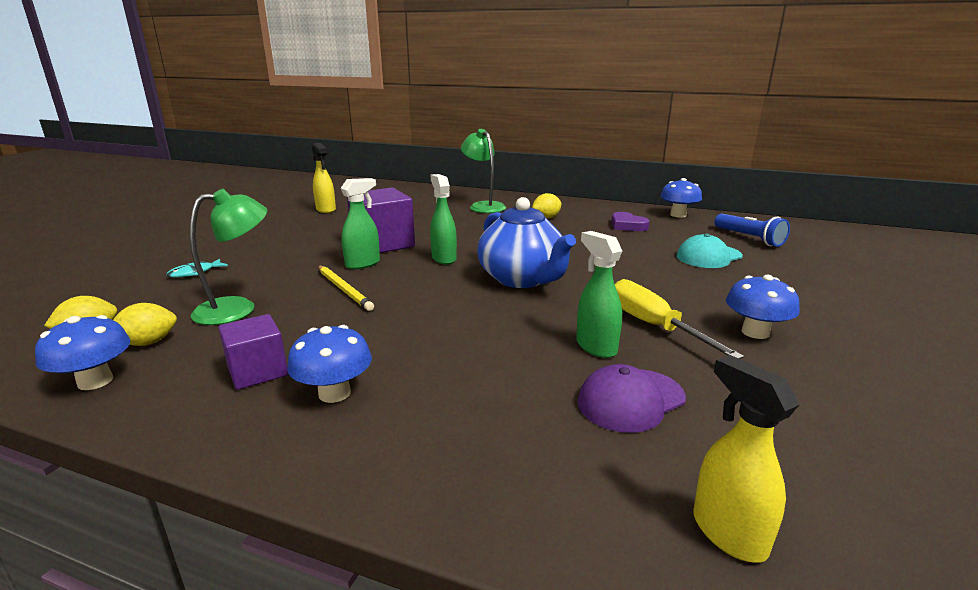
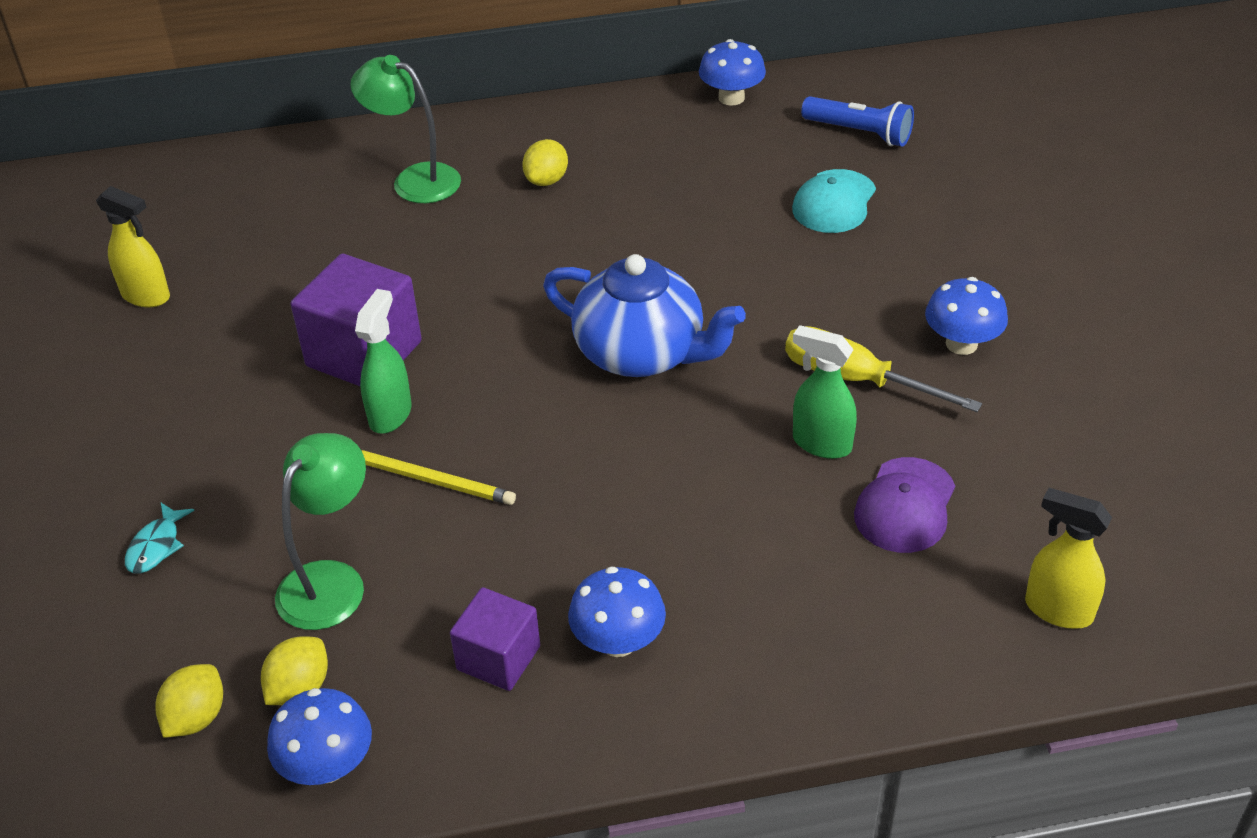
camera: 30 degrees left, 20 degrees up
(444, 258) = (494, 352): green spray bottle -> none
(627, 226) = (681, 158): purple heart -> none

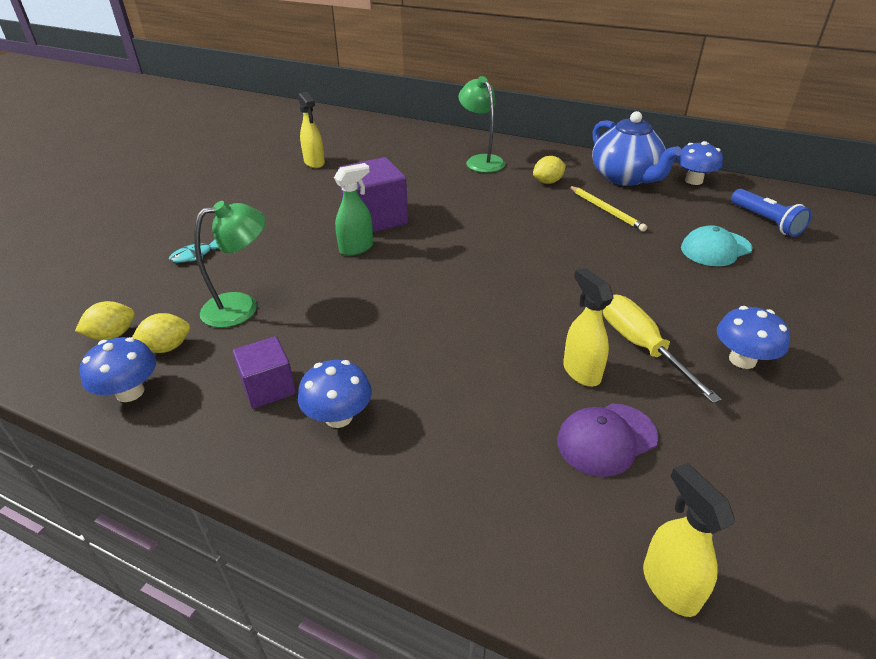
camera: 35 degrees right, 5 degrees down
(430, 479) = (340, 284): yellow pencil -> yellow pencil (606, 210)
(641, 354) = (516, 276): blue teapot -> blue teapot (625, 178)
(821, 443) = (581, 371): green spray bottle -> yellow spray bottle

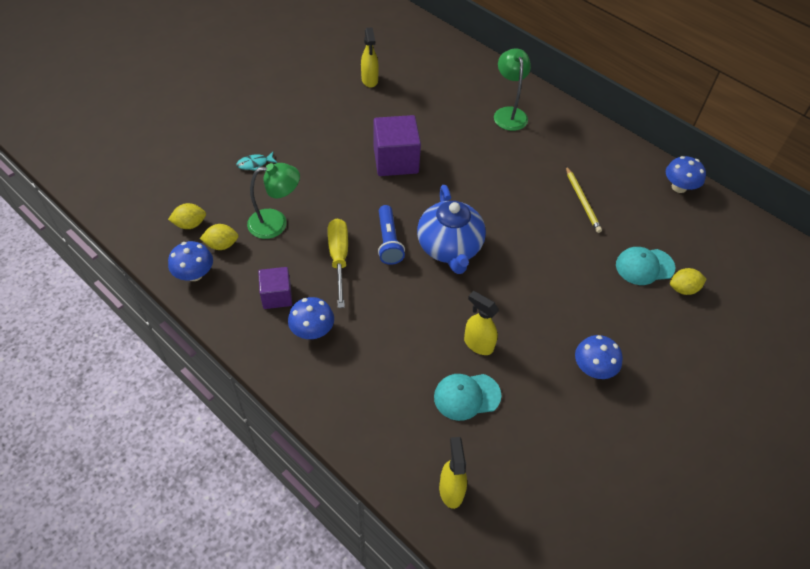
camera: 15 degrees right, 15 degrees up
(357, 248) = (371, 188): green spray bottle -> none
(547, 182) = (552, 155): yellow lemon -> yellow lemon (683, 289)
(581, 371) = (478, 344): yellow spray bottle -> yellow spray bottle turned 45 degrees counterclockwise
(606, 439) = (466, 396): purple cap -> turquoise cap
(625, 178) = (621, 167): blue teapot -> blue teapot (449, 247)
(641, 347) = (530, 337): yellow screwdriver -> yellow screwdriver (339, 258)
(765, 221) = (707, 250): blue flashlight -> blue flashlight (388, 241)

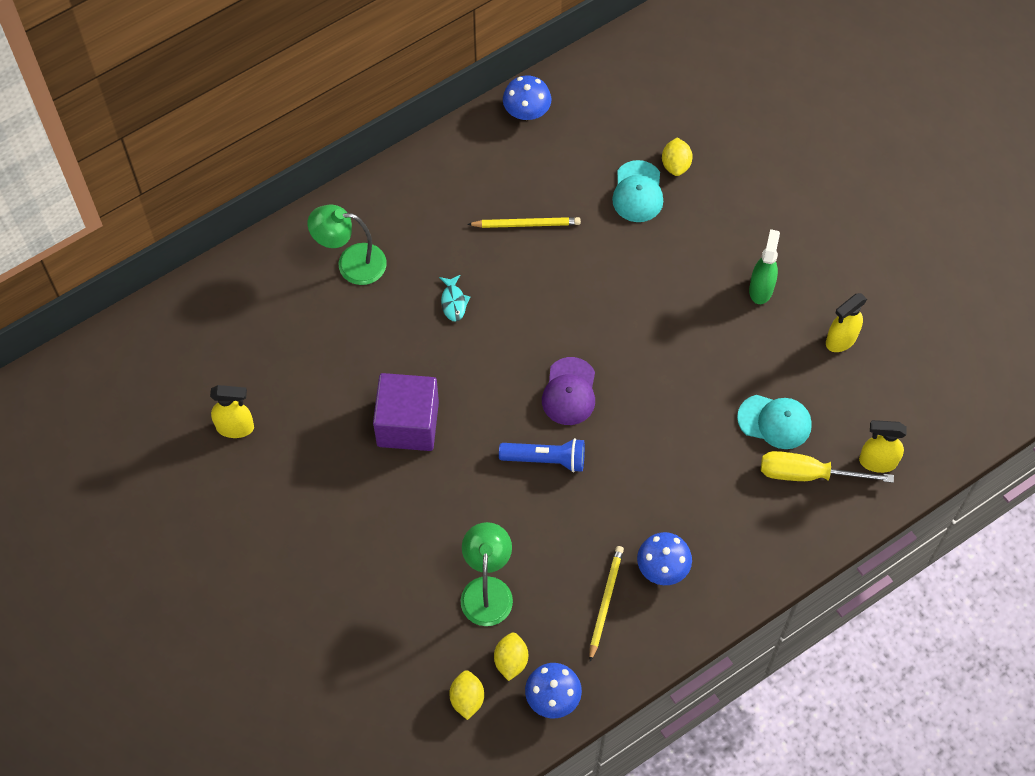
camera: 75 degrees left, 10 degrees up
(255, 164) = (372, 606): turquoise fish -> turquoise fish (453, 302)
(277, 296) = (605, 602): purple cube -> yellow pencil
(339, 258) = (561, 522): yellow screwdriver -> yellow screwdriver (808, 474)
(449, 247) = (569, 392): blue teapot -> purple cap
(466, 396) = (775, 422): turquoise cap -> turquoise cap turned 75 degrees counterclockwise
(478, 344) = (711, 394): yellow spray bottle -> yellow spray bottle (840, 340)
(593, 368) = (761, 288): blue mushroom -> green spray bottle

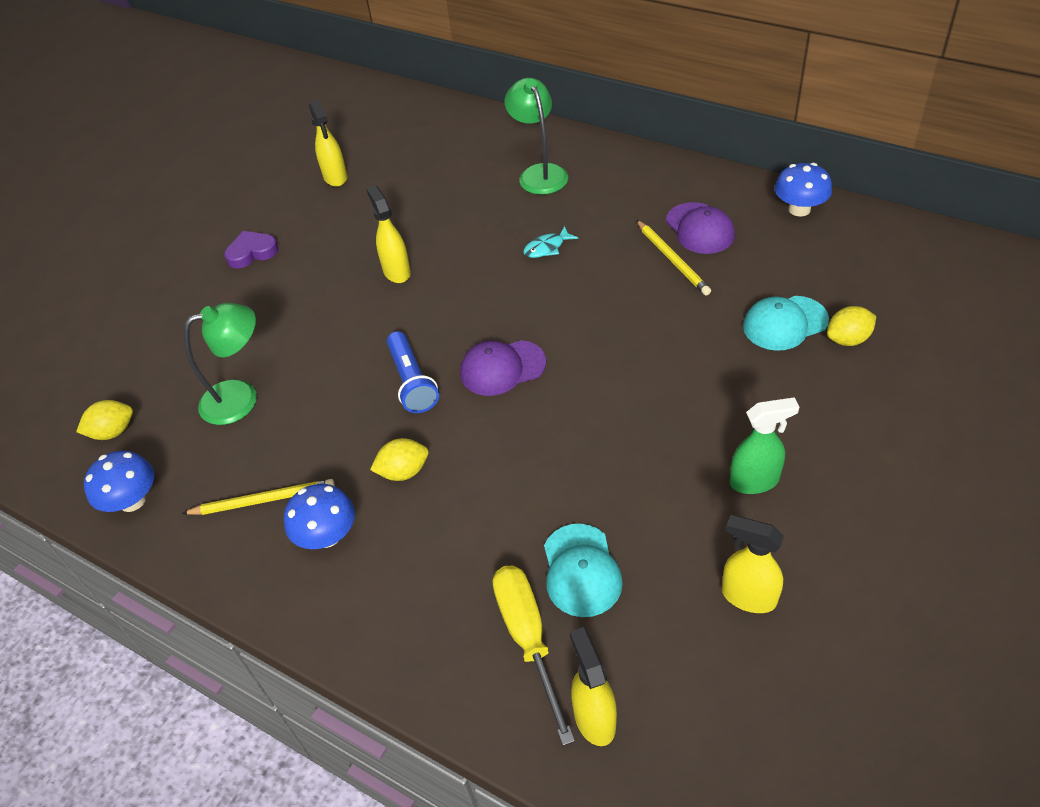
camera: 70 degrees right, 15 degrees down
(301, 532) = (252, 252): none -> purple heart
(408, 424) = (396, 271): purple cube -> yellow spray bottle
(503, 187) = (700, 229): none -> purple cap
(511, 661) = (166, 449): yellow lemon -> yellow lemon (403, 471)

